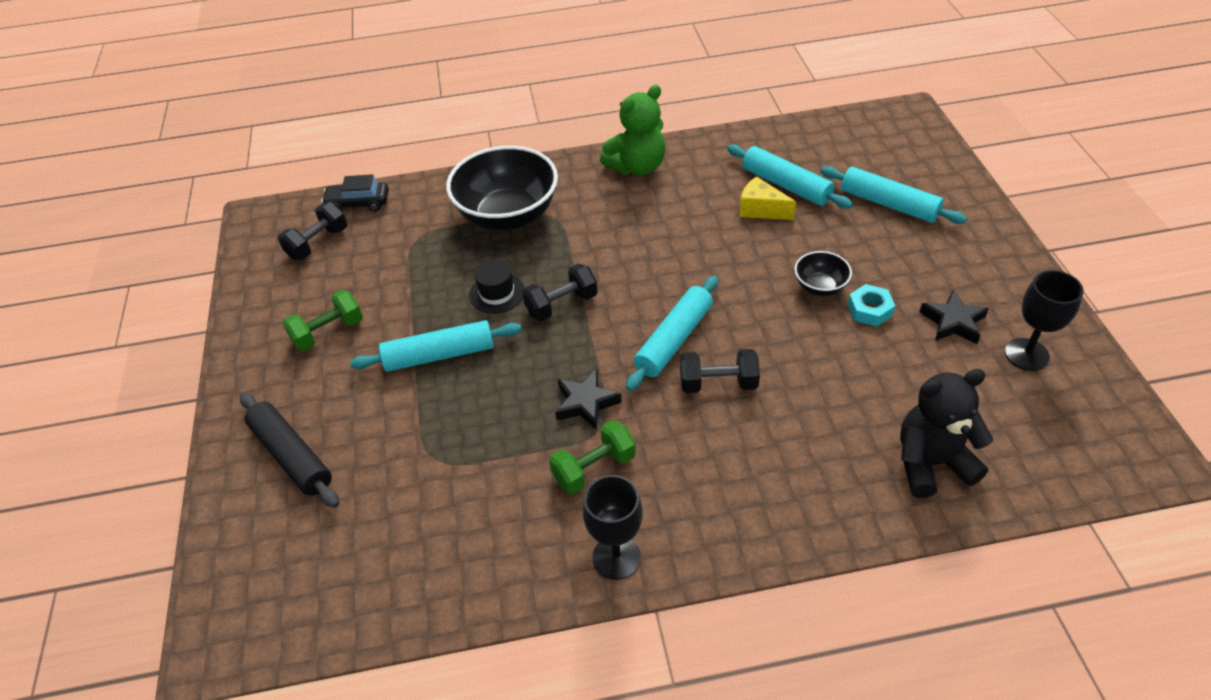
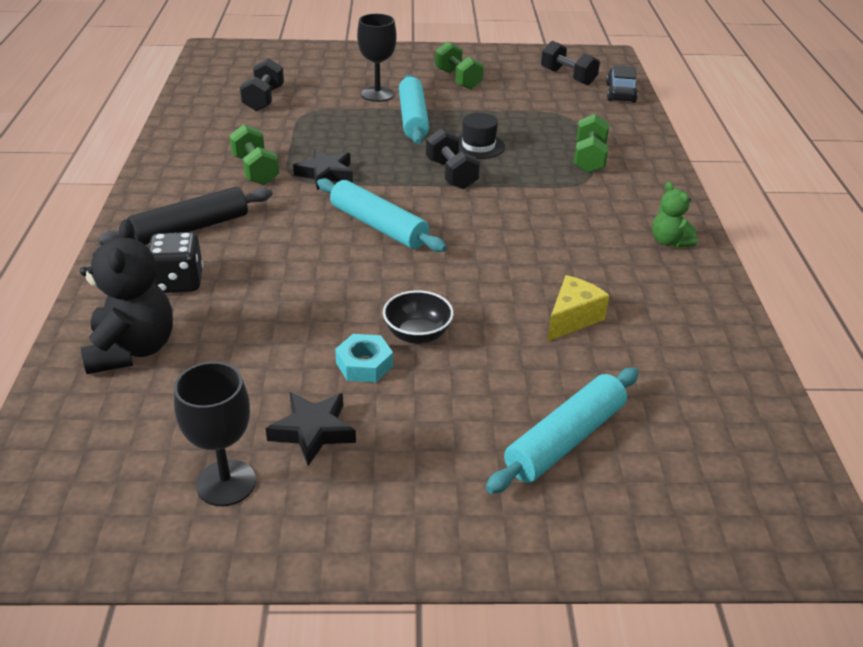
camera: 95 degrees right, 10 degrees down
(292, 456) = (341, 67): black rolling pin -> black rolling pin (190, 228)
(508, 216) = (589, 158): black bowl -> green dumbbell
(616, 557) = (169, 170): black goblet -> black goblet (377, 94)
(637, 167) = (669, 242): green teddy bear -> green teddy bear, size x0.56
(718, 383) = (310, 241): black dumbbell -> black dumbbell (263, 99)
(786, 185) = (621, 350): turquoise rolling pin -> none
(824, 465) = (178, 282): none -> black dice

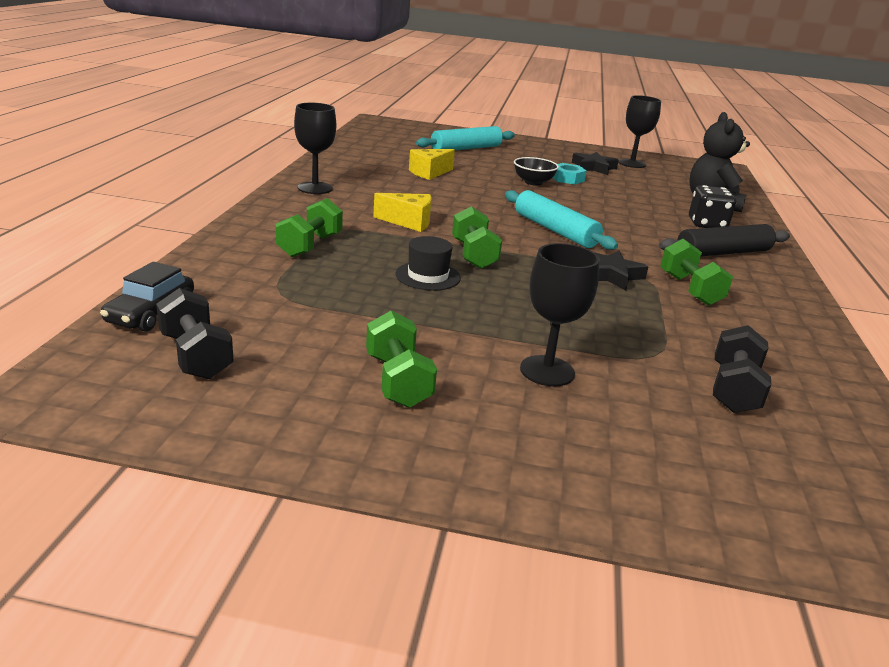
camera: 170 degrees left, 10 degrees down
(413, 118) = (499, 322): turquoise rolling pin -> none
(451, 174) = (474, 255): black dumbbell -> green dumbbell
(531, 205) = (409, 222): none -> yellow cheese
(669, 242) = (315, 188): green teddy bear -> black goblet

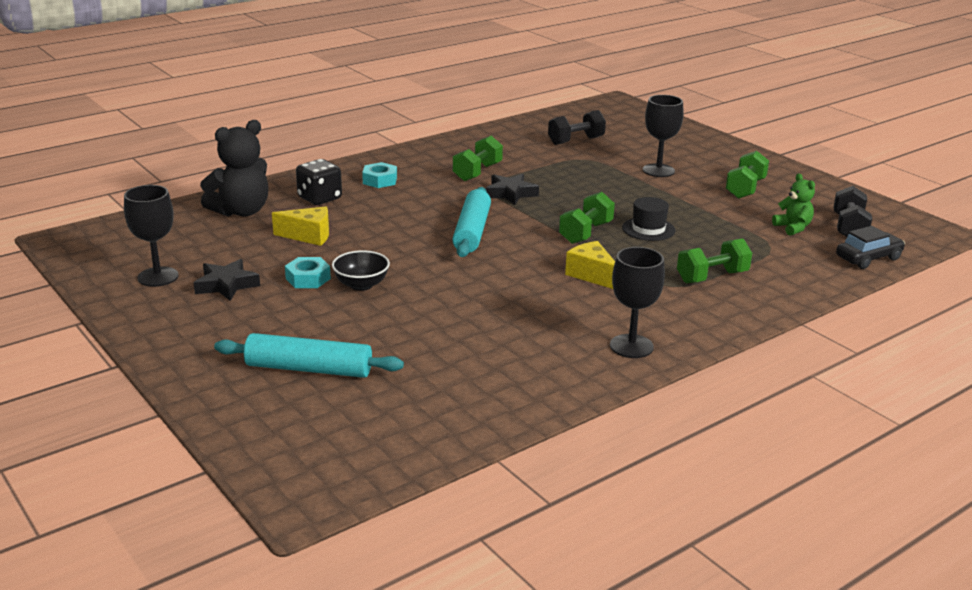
camera: 135 degrees left, 0 degrees up
(274, 330) = (793, 228): none -> green teddy bear
(429, 173) = (456, 334): yellow cheese -> yellow cheese (309, 236)
(723, 253) = (380, 180): black rolling pin -> turquoise nut

